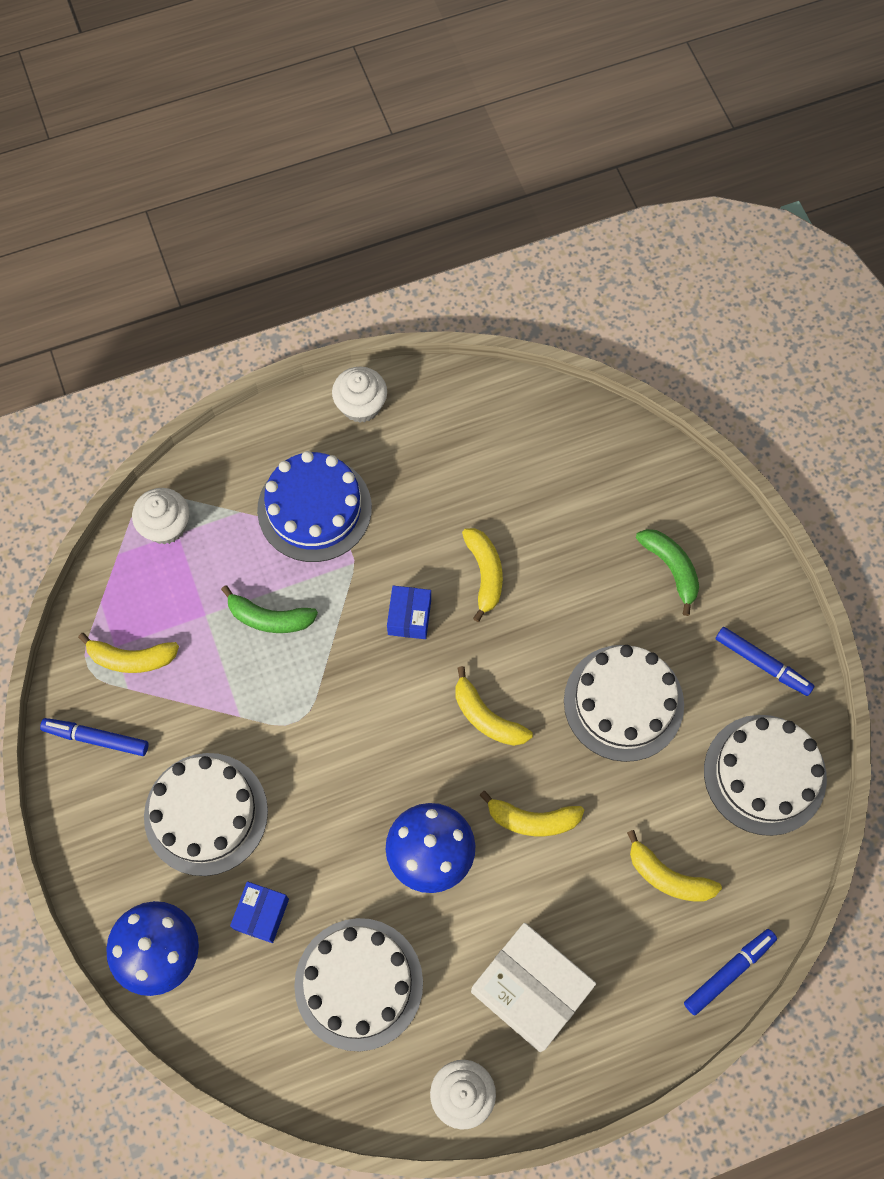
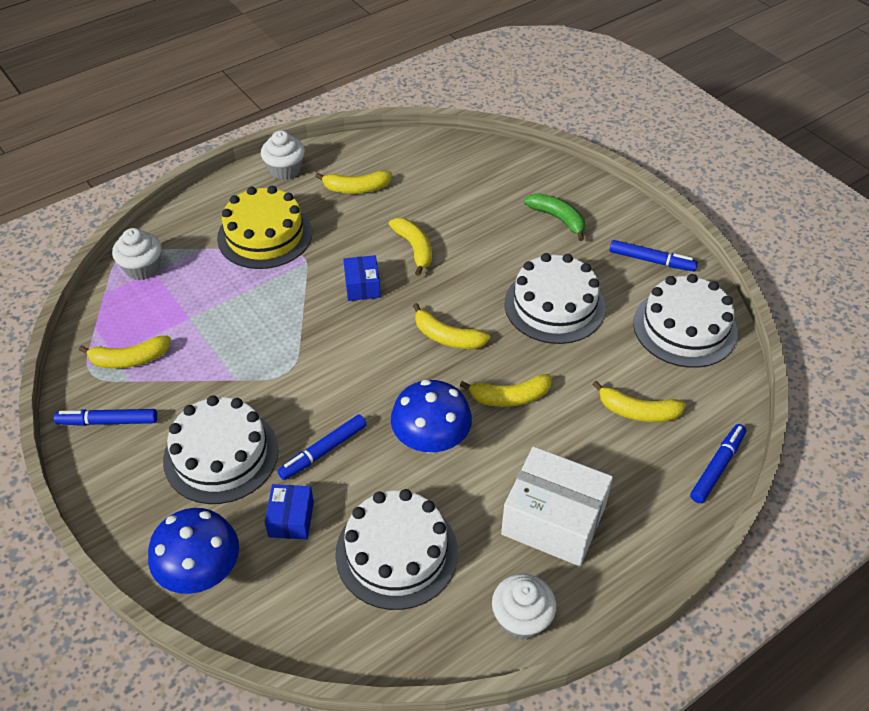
camera: 15 degrees left, 20 degrees down
(269, 618) = (245, 309): green banana -> none
(313, 838) = (323, 451): none -> blue marker
(314, 508) = (265, 235): blue cake -> yellow cake
(440, 458) = (356, 188): none -> yellow banana

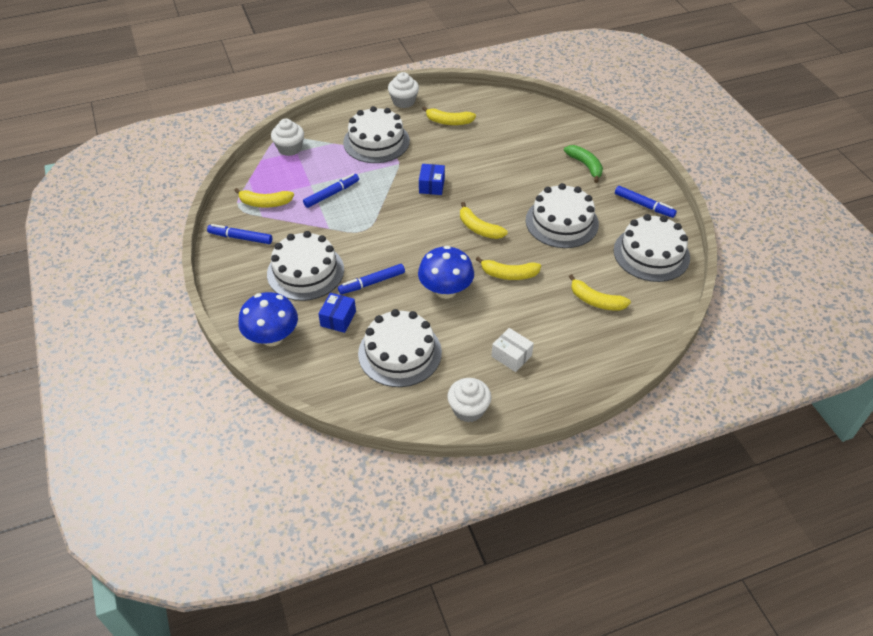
camera: 15 degrees right, 0 degrees up
(265, 235) = (376, 141): yellow cake -> white cake
(414, 248) = (476, 168): yellow banana -> none
(553, 520) = (511, 356): white box -> white box, size x0.52
(717, 467) = (639, 347): blue marker -> blue marker (331, 194)

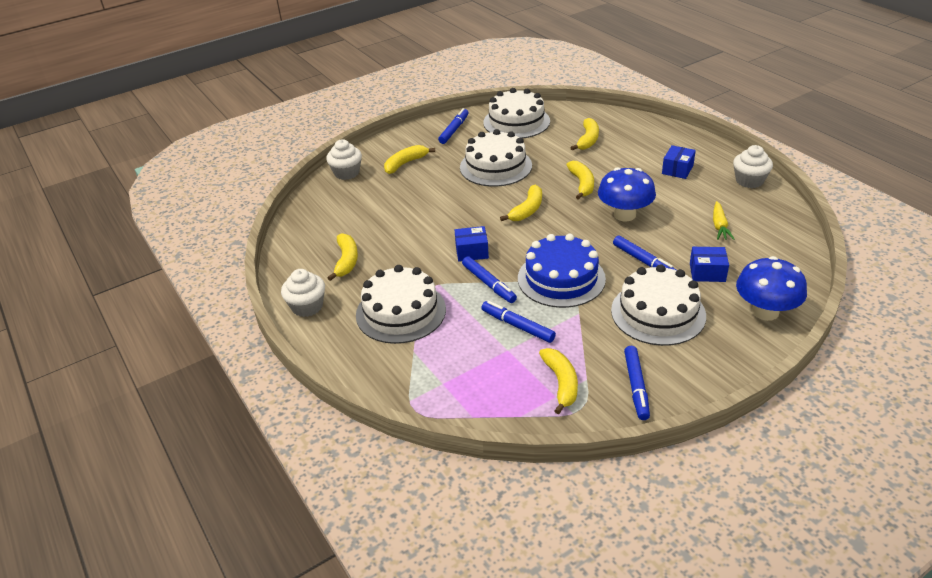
camera: 100 degrees left, 10 degrees down
(289, 148) = (437, 392): white cupcake -> white cupcake (346, 173)
(374, 228) = (561, 278): none -> blue cake
(386, 188) = (489, 284): none -> blue marker
(400, 353) = (719, 226): white cake -> yellow carrot
(511, 356) = (677, 169): white box -> blue box
(585, 165) = (405, 163): green banana -> yellow banana

